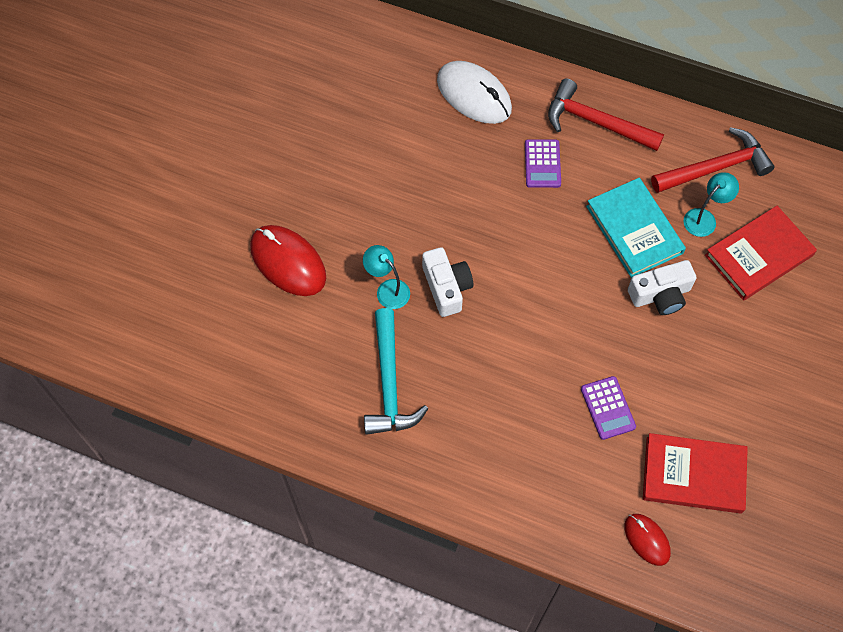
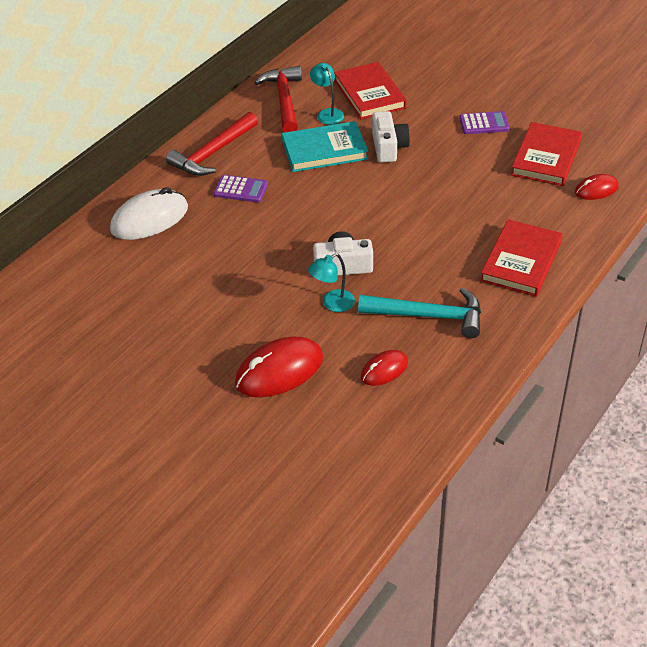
camera: 75 degrees left, 20 degrees down
(306, 354) = (384, 370): none -> red mouse
(495, 466) = (521, 261): none -> red book
(608, 408) = (481, 191): purple calculator -> purple calculator (484, 123)

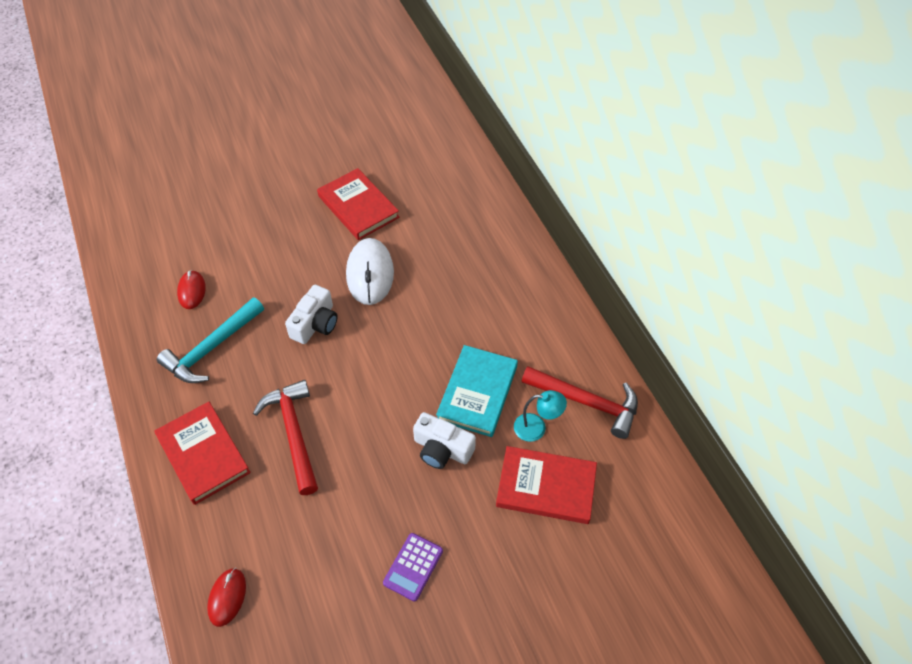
camera: 120 degrees right, 10 degrees up
(149, 219) = (476, 230): white mouse -> white mouse (370, 274)
(213, 153) = (536, 306): red hammer -> red hammer (294, 433)
(241, 189) = (468, 303): purple calculator -> none
(279, 371) = (249, 234): red mouse -> none
(332, 304) = (281, 295): turquoise lamp -> none
(546, 157) = (311, 588): red book -> red book (358, 207)

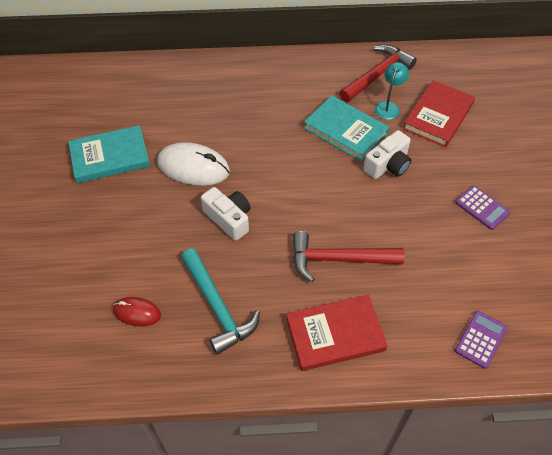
camera: 70 degrees left, 0 degrees up
(227, 597) = (480, 339): red mouse -> purple calculator
(358, 207) = (110, 157): red book -> turquoise book

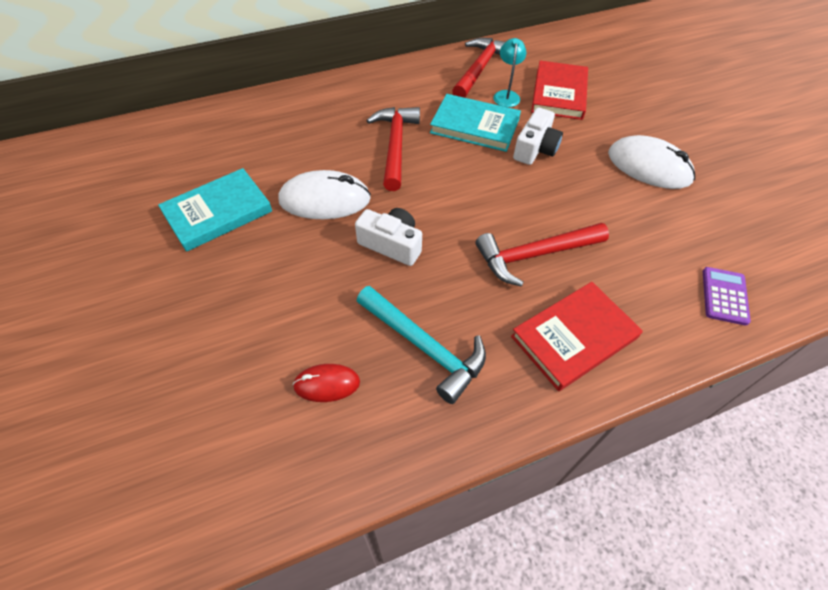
camera: 20 degrees left, 0 degrees up
(269, 133) = (395, 146): none -> red hammer
(482, 208) = (648, 167): purple calculator -> white mouse

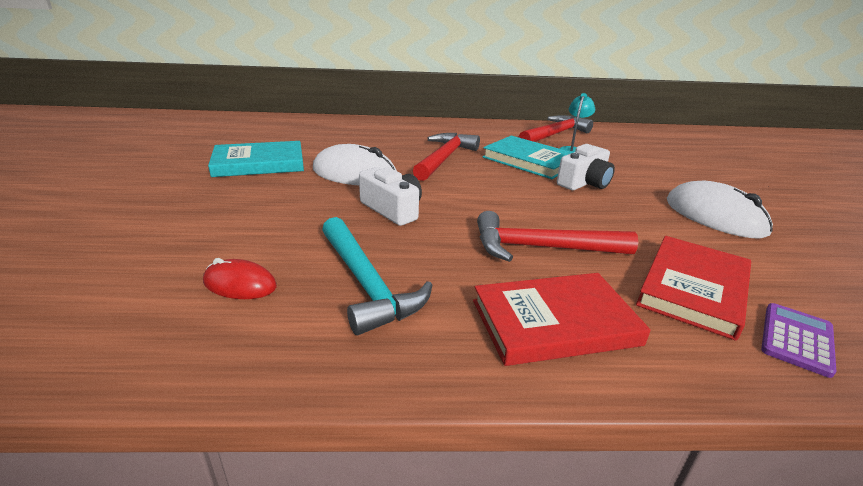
camera: 20 degrees right, 25 degrees down
(559, 93) = (628, 158): red book -> red book (693, 289)

